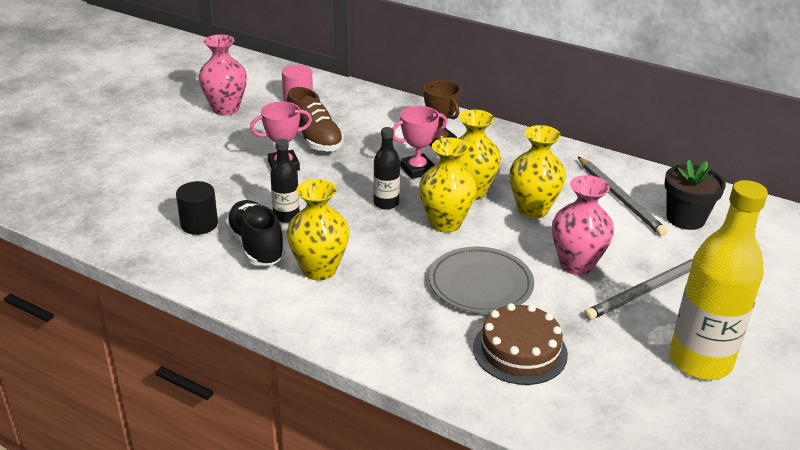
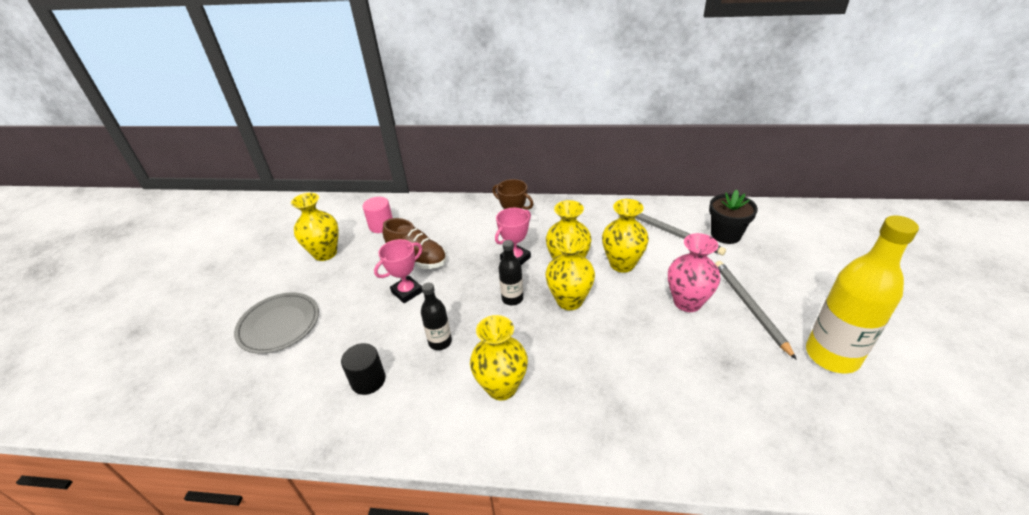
camera: 20 degrees left, 5 degrees up
(226, 109) = (325, 253): pink vase -> yellow vase
(256, 246) = (433, 384): black shoe -> none
(480, 284) = (635, 349): grey plate -> grey plate (279, 325)
(520, 351) = (709, 402): brown cake -> none
(646, 291) = (749, 307): grey pencil -> grey pencil turned 135 degrees clockwise

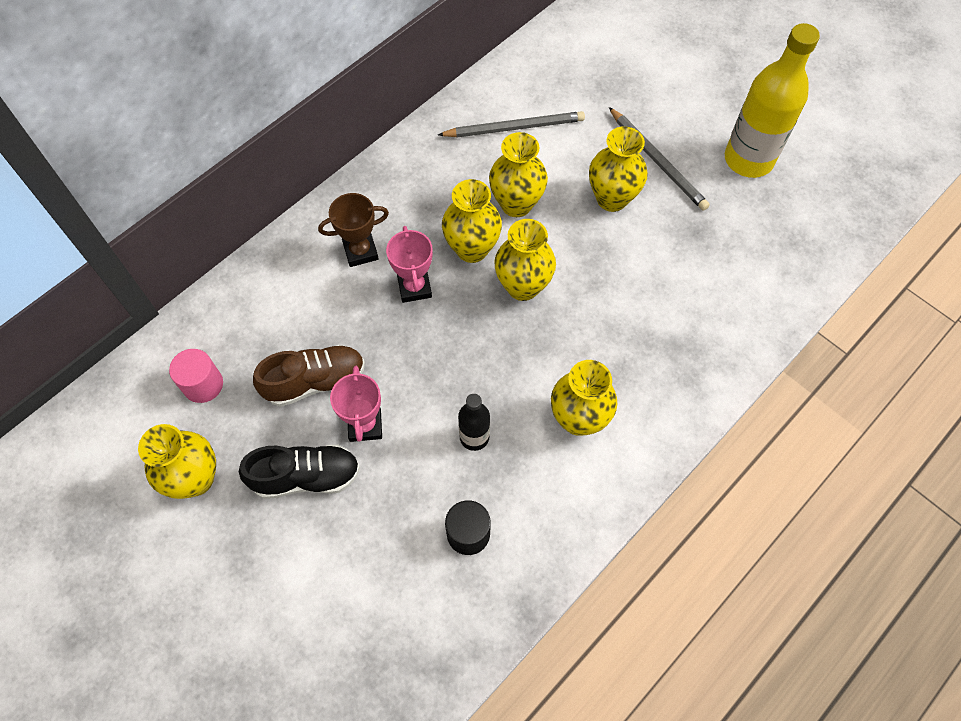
camera: 55 degrees left, 25 degrees up
(279, 325) = (292, 591): grey plate -> none
(355, 289) = (306, 477): none -> black shoe
(512, 299) = (473, 332): black bottle -> none
(687, 302) = (611, 198): pink vase -> yellow vase
(725, 235) = (559, 91): black flower pot -> none
(749, 307) = (658, 161): grey pencil -> grey pencil turned 150 degrees counterclockwise

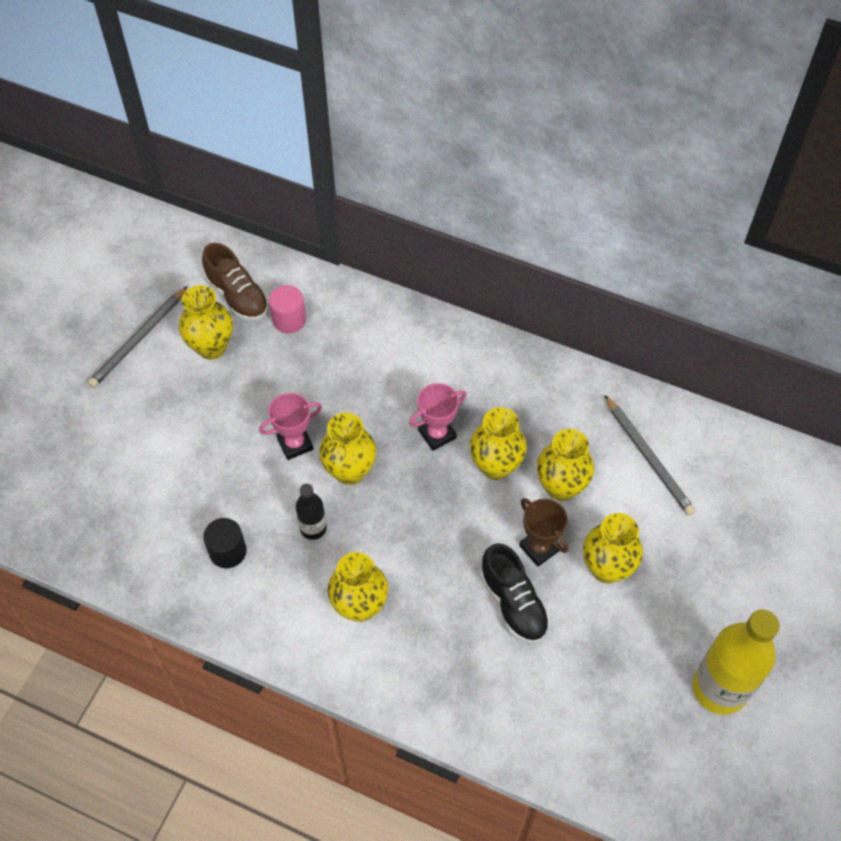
camera: 70 degrees right, 5 degrees down
(306, 477) = (237, 419): black shoe -> black shoe (513, 603)
(315, 381) = (320, 394): brown shoe -> brown shoe (238, 296)
(360, 251) = (455, 381): brown trophy -> brown trophy (539, 548)
(523, 286) = (474, 520): yellow vase -> yellow vase (349, 471)
(658, 161) = (673, 599): grey pencil -> grey pencil (138, 339)

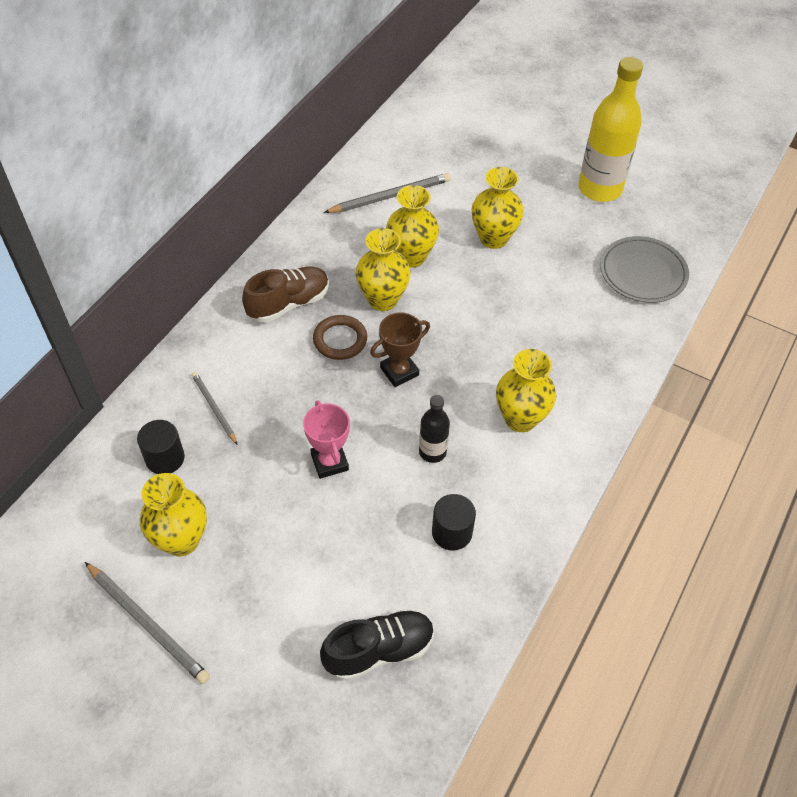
camera: 85 degrees left, 5 degrees down
(238, 296) = (115, 509): brown shoe -> brown shoe (289, 303)
(289, 319) = (165, 458): pink cylinder -> black cylinder
(344, 345) = (214, 408): none -> grey pencil
(349, 471) = (370, 415): yellow vase -> none
(437, 434) = (340, 340): pink trophy -> brown ring
(513, 603) = (522, 303): black shoe -> black shoe (379, 650)
(539, 548) = (470, 279): brown trophy -> brown trophy (399, 371)
(585, 737) = (643, 273): none -> grey plate

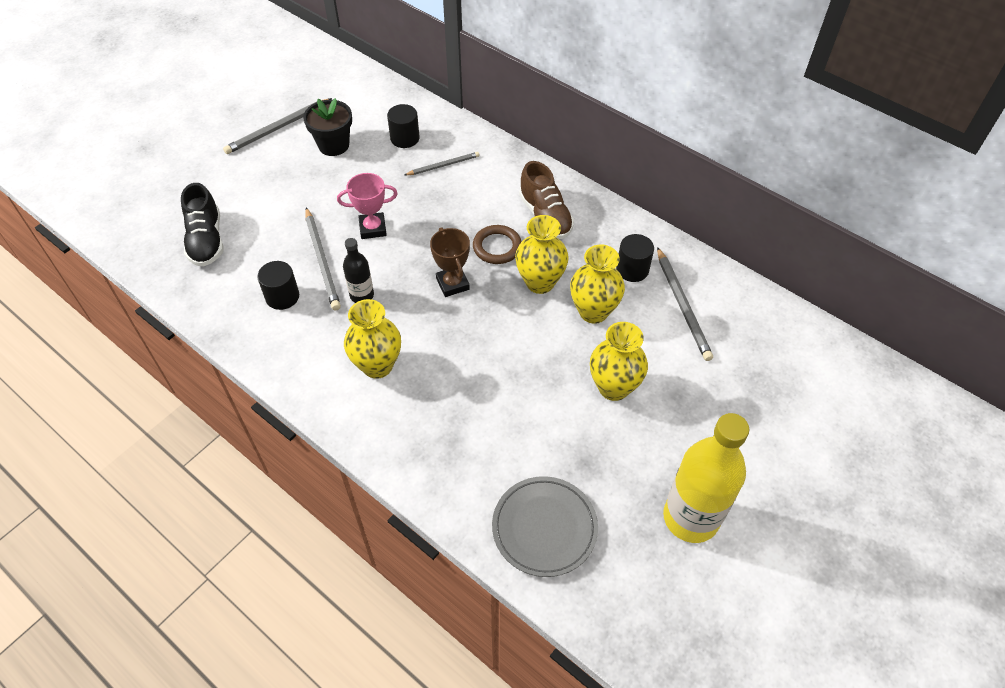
camera: 100 degrees right, 0 degrees up
(181, 540) = (333, 145): yellow vase -> black flower pot
(352, 232) = (632, 269): none -> black cylinder
(389, 504) = (322, 261): none -> grey pencil

